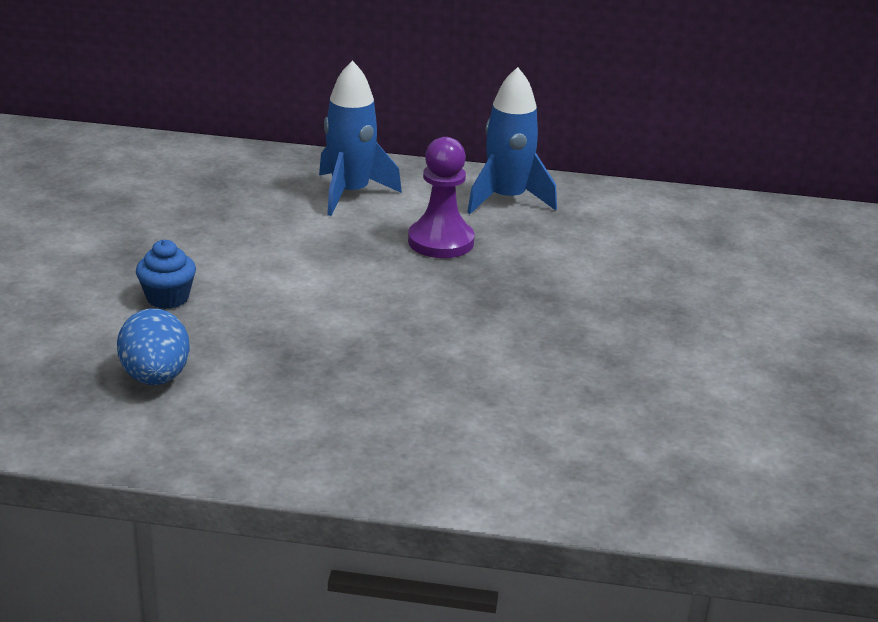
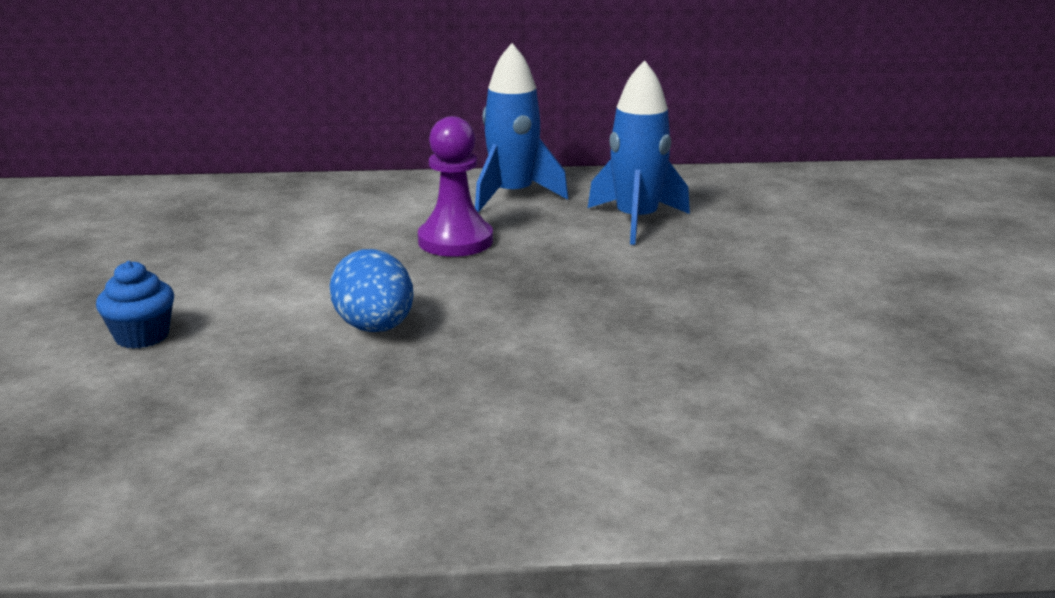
camera: 10 degrees left, 5 degrees down
(155, 378) = (136, 430): blue egg -> blue egg (375, 327)
(350, 193) = (341, 209): blue rocket -> blue rocket (636, 221)

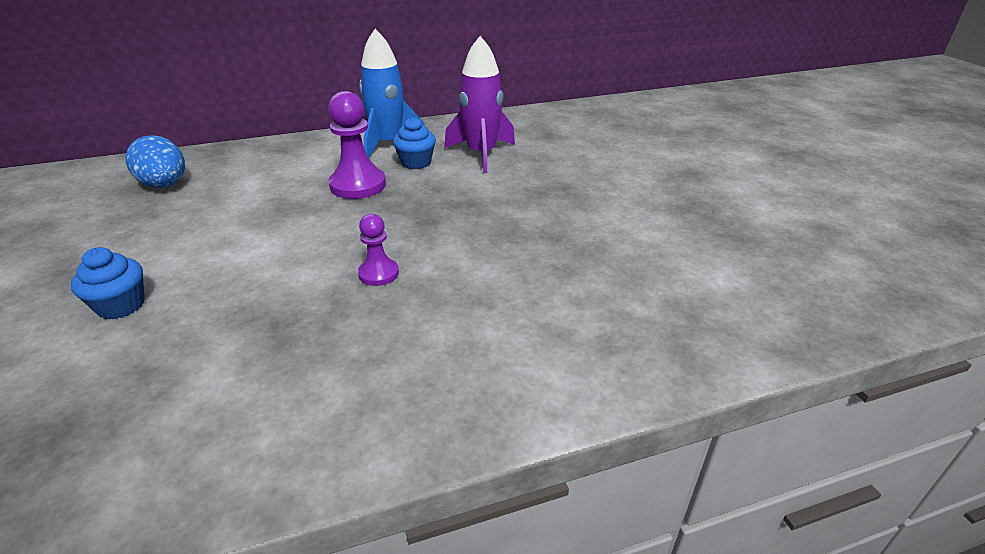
camera: 15 degrees left, 10 degrees up
(375, 327) = (318, 268): blue egg -> blue egg (165, 185)
(447, 343) = (378, 273): none -> purple pawn
(542, 222) = (416, 162): none -> blue cupcake
(636, 221) = (481, 154): blue rocket -> purple rocket

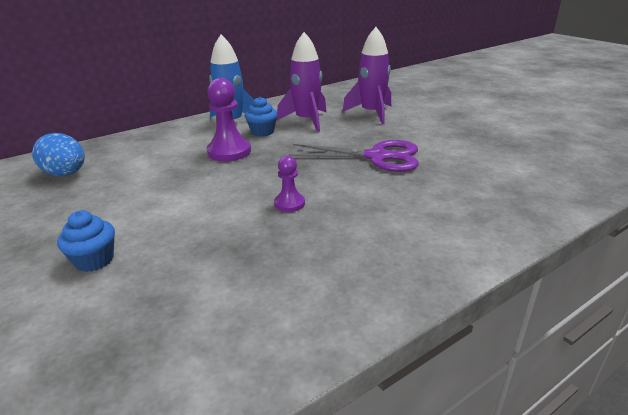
camera: 15 degrees left, 5 degrees down
(534, 224) = (377, 157): none -> purple scissors
(573, 155) = (372, 113): none -> purple rocket

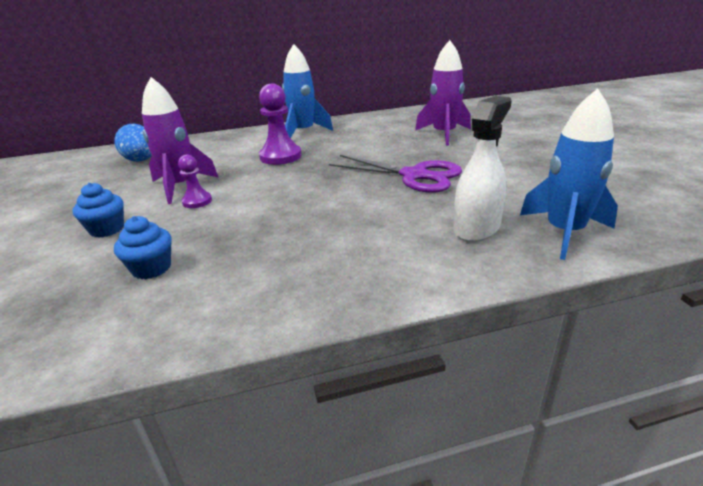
camera: 20 degrees right, 0 degrees up
(262, 132) = (324, 142): blue cupcake -> blue cupcake (151, 268)
(289, 203) = (295, 207): purple pawn -> purple pawn (197, 201)
(307, 121) = (373, 136): purple rocket -> purple rocket (181, 186)
(468, 199) = (476, 228): none -> white spray bottle
(537, 193) = (564, 232): none -> blue rocket

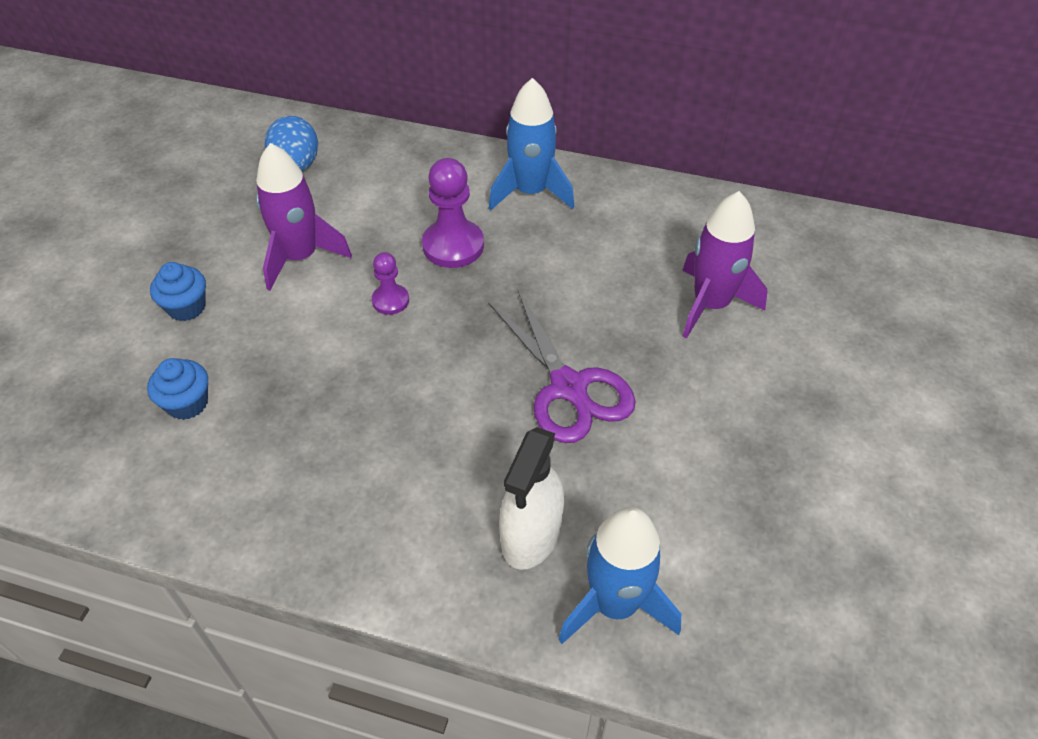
camera: 30 degrees right, 20 degrees up
(197, 201) = (297, 301): purple pawn -> purple pawn (390, 300)
(476, 228) = (531, 534): white spray bottle -> white spray bottle turned 135 degrees clockwise

